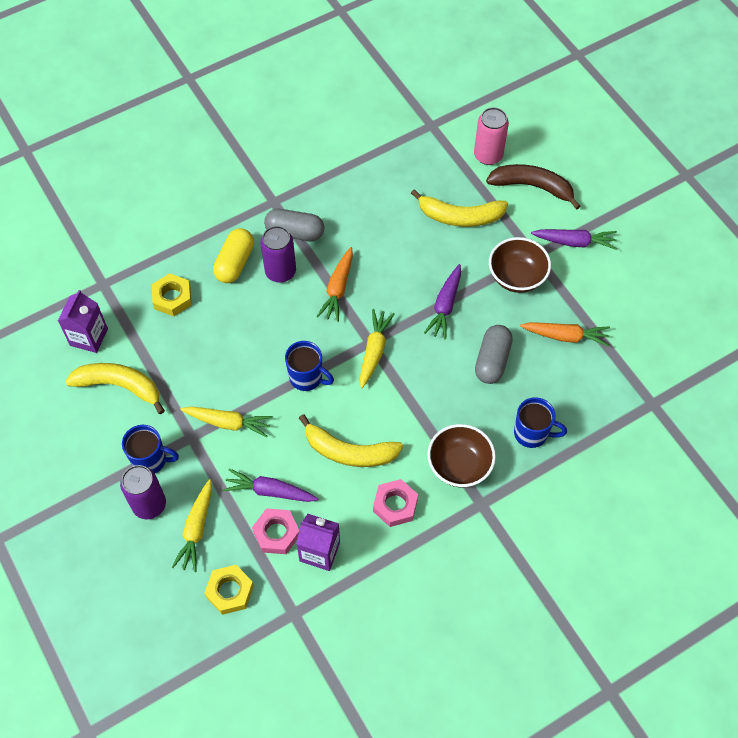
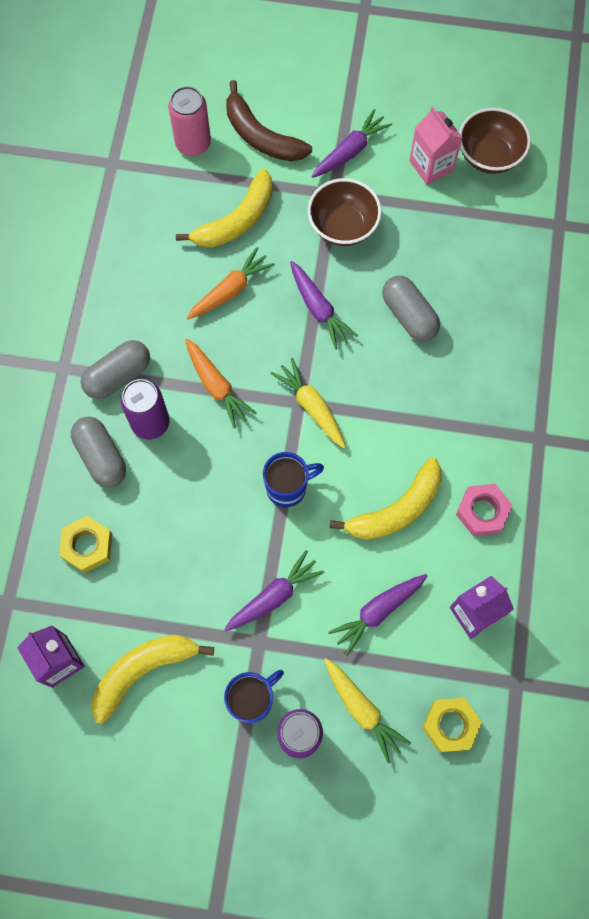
camera: 50 degrees left, 10 degrees up
(228, 423) = (274, 596): yellow carrot -> purple carrot
(235, 263) = (101, 457): yellow capsule -> grey capsule
(276, 533) = (426, 638): pink nut -> none
(459, 466) = (488, 427): brown bowl -> brown bowl (489, 156)
(532, 187) = (261, 136): brown banana -> brown banana turned 105 degrees counterclockwise
(532, 433) = (507, 342): blue mug -> none
(565, 336) = (437, 237): orange carrot -> orange carrot (230, 290)
(614, 295) = (431, 165): none -> pink carton

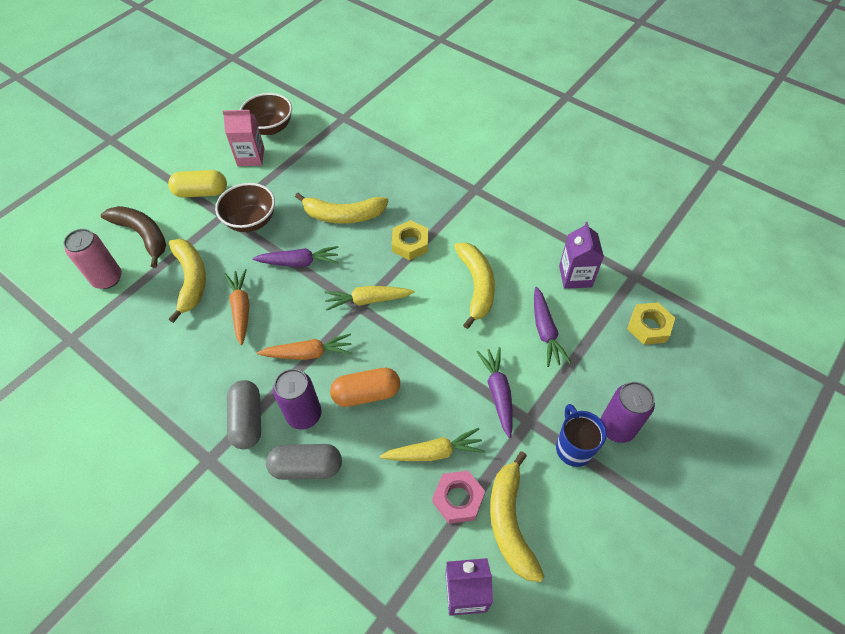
camera: 60 degrees left, 15 degrees down
(87, 546) = (376, 516): yellow nut -> yellow nut (410, 244)
(203, 467) = (366, 394): none -> orange capsule
(261, 136) = (143, 235): brown banana -> brown banana turned 120 degrees counterclockwise
(288, 488) = (419, 344): blue mug -> none
(350, 151) = (201, 192): purple carrot -> yellow capsule
(362, 709) = (614, 375): yellow carrot -> yellow carrot (434, 452)
(409, 315) = (344, 215): grey capsule -> yellow banana
(482, 511) = (506, 240): pink nut -> pink nut (458, 499)

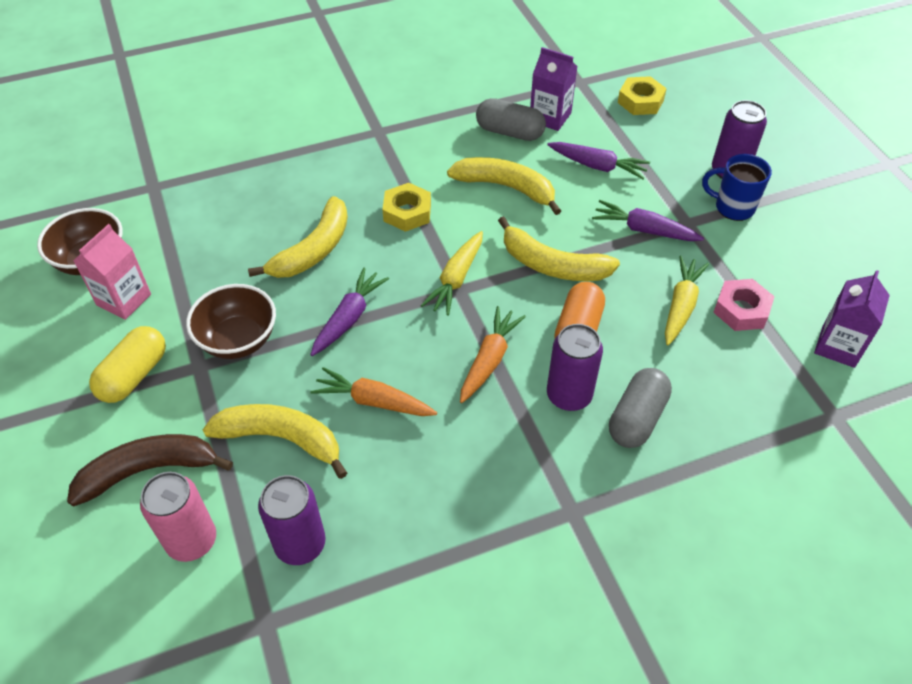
camera: 60 degrees left, 5 degrees down
(125, 327) = (300, 544): none -> purple can
(248, 420) = (542, 452): grey capsule -> grey capsule (510, 132)
(510, 522) = (784, 284): yellow banana -> yellow banana (552, 265)

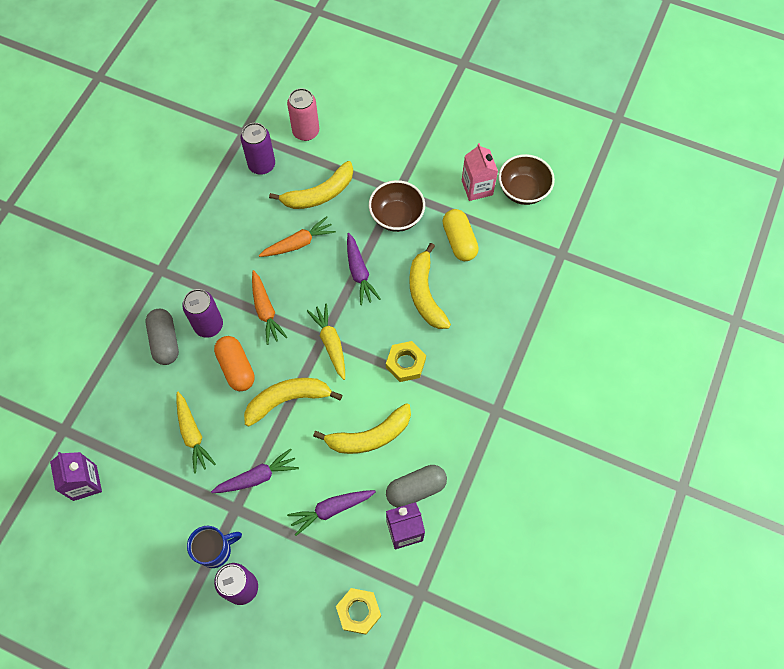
camera: 135 degrees right, 15 degrees up
(134, 375) = (419, 163): yellow capsule -> yellow capsule (459, 241)
(148, 471) = (357, 137): brown banana -> none
(741, 310) = (156, 462): pink nut -> none

